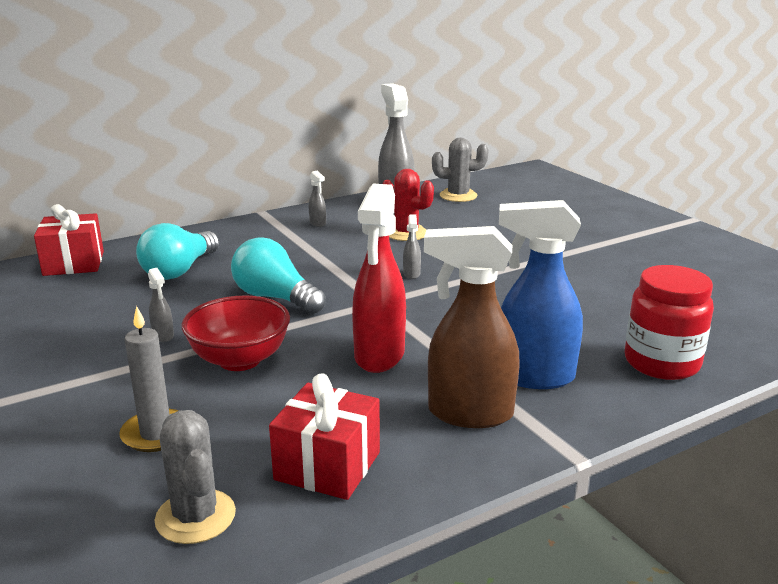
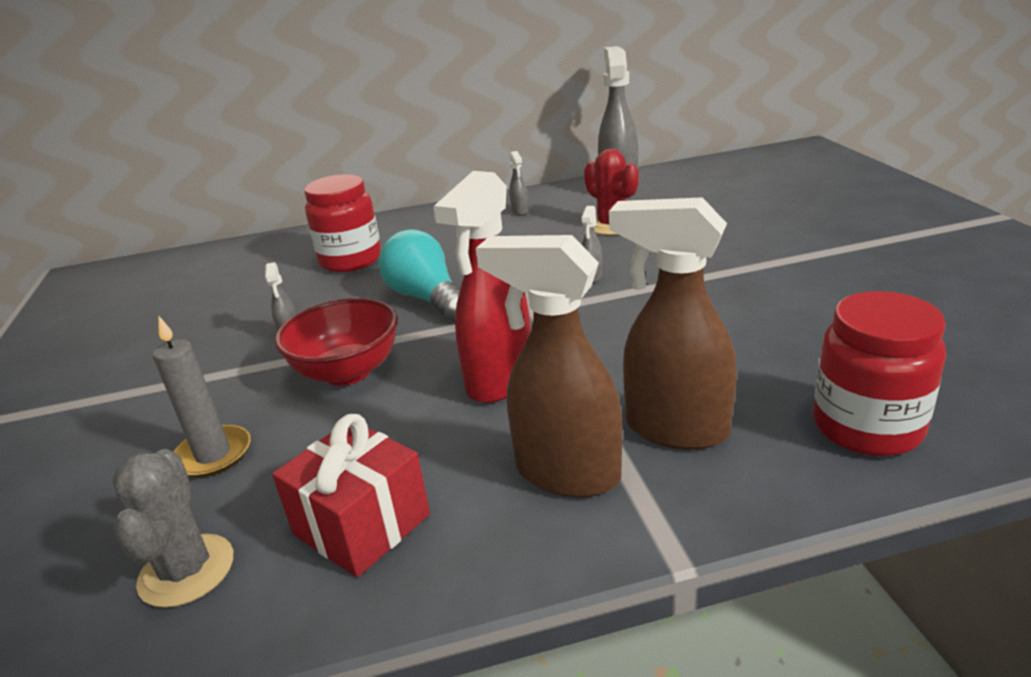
camera: 20 degrees right, 5 degrees up
(74, 263) = (259, 248): red gift -> none
(180, 270) = (351, 260): turquoise light bulb -> red jar
(458, 196) = (696, 180): grey cactus -> none
(533, 376) = (675, 429): blue spray bottle -> brown spray bottle

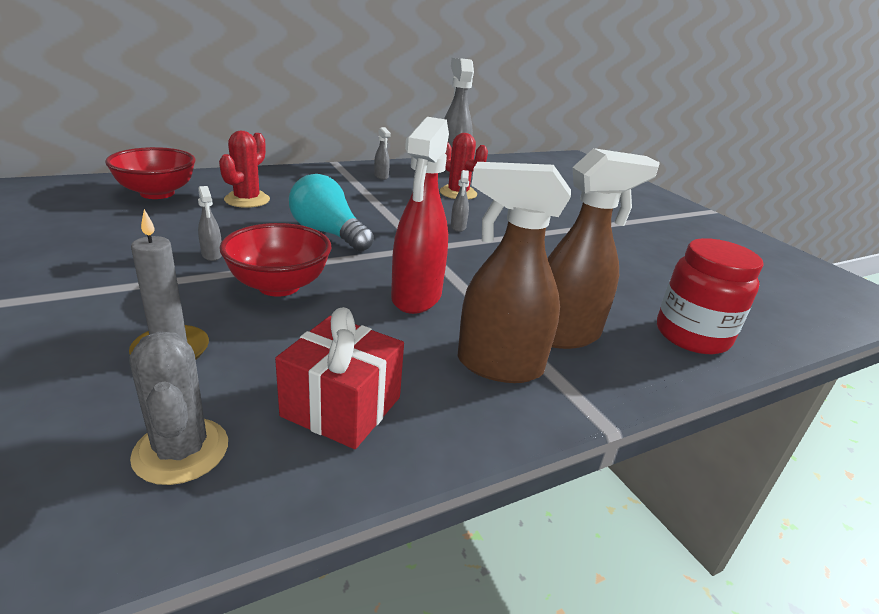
camera: 20 degrees left, 0 degrees up
(260, 261) = (157, 193): none -> red bowl
(351, 260) = (247, 200): red jar -> red cactus
(675, 429) = (565, 335): brown spray bottle -> brown spray bottle turned 150 degrees clockwise

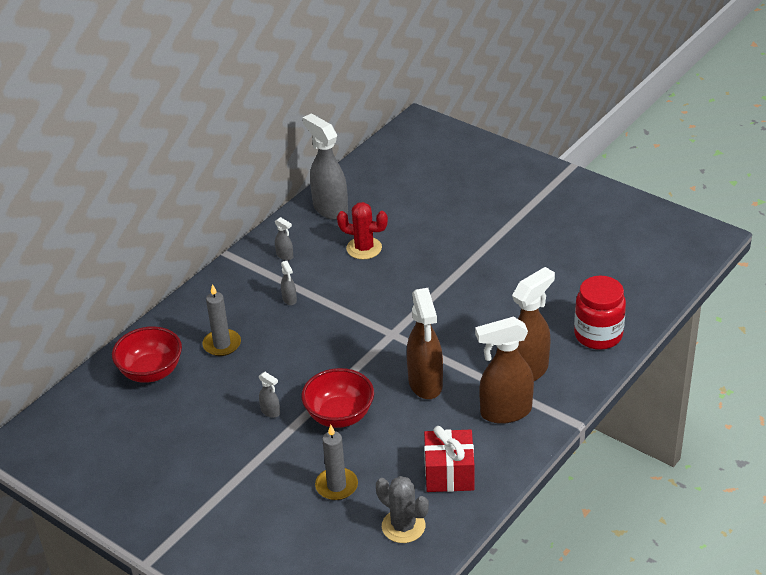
camera: 20 degrees left, 10 degrees up
(247, 200) = (222, 344): red cactus -> grey candle
(328, 233) = (318, 352): turquoise light bulb -> none
(416, 298) = (425, 384): red spray bottle -> brown spray bottle
(458, 227) = (397, 297): grey spray bottle -> grey spray bottle (289, 299)

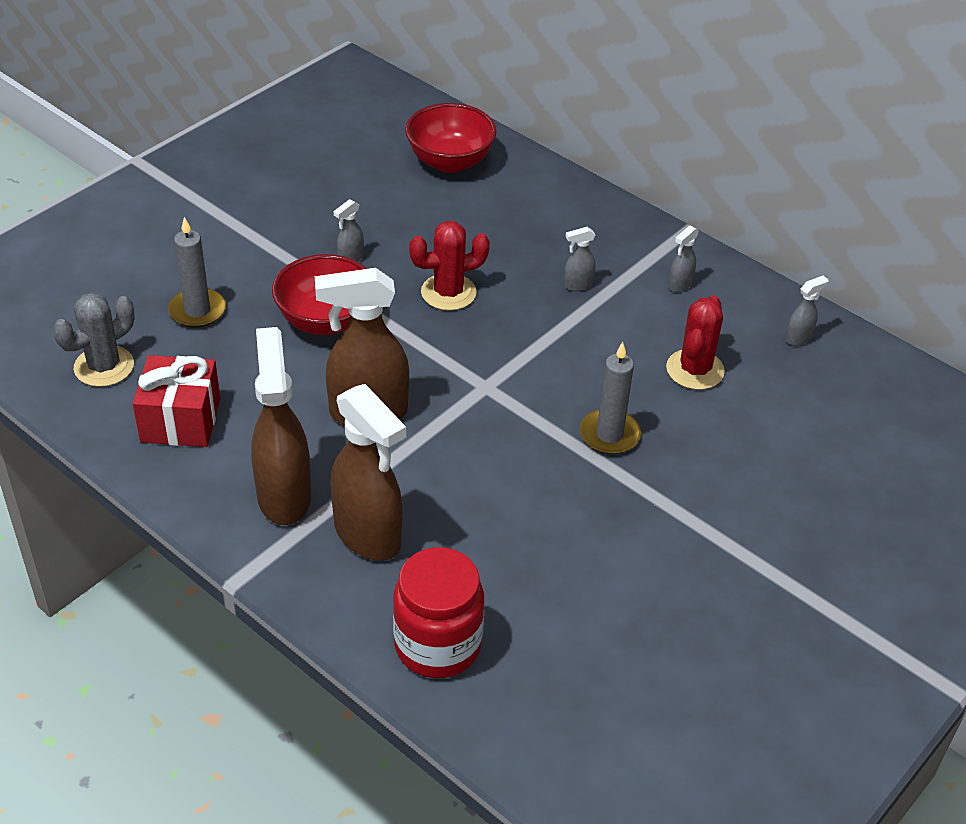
camera: 90 degrees right, 5 degrees up
(222, 344) = (491, 220): grey candle -> grey candle (609, 435)
(303, 358) = (448, 292): none -> red cactus
(330, 209) = (799, 338): grey spray bottle -> grey spray bottle, size x0.43

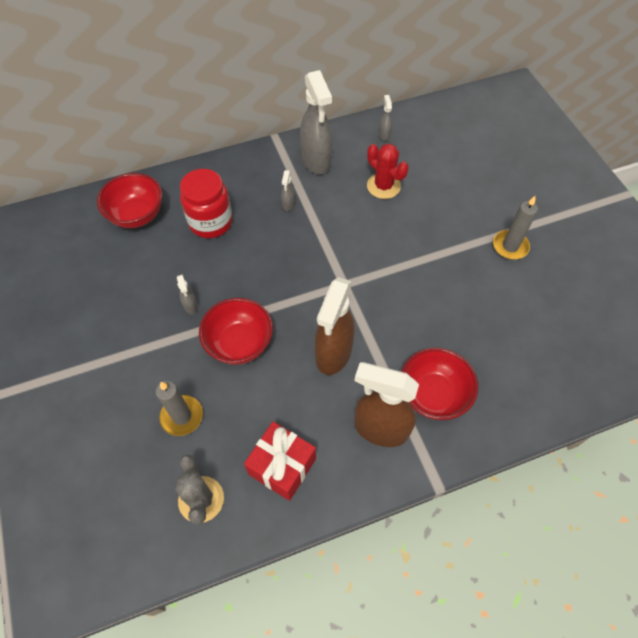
camera: 60 degrees left, 15 degrees up
(368, 535) = (433, 395): brown spray bottle -> red bowl
(437, 645) = (528, 393): red jar -> red jar (211, 222)
(448, 292) = (255, 268): red cactus -> none
(609, 435) = (411, 244): grey candle -> grey candle (510, 246)
(680, 284) = (316, 161): grey spray bottle -> grey spray bottle, size x2.32

